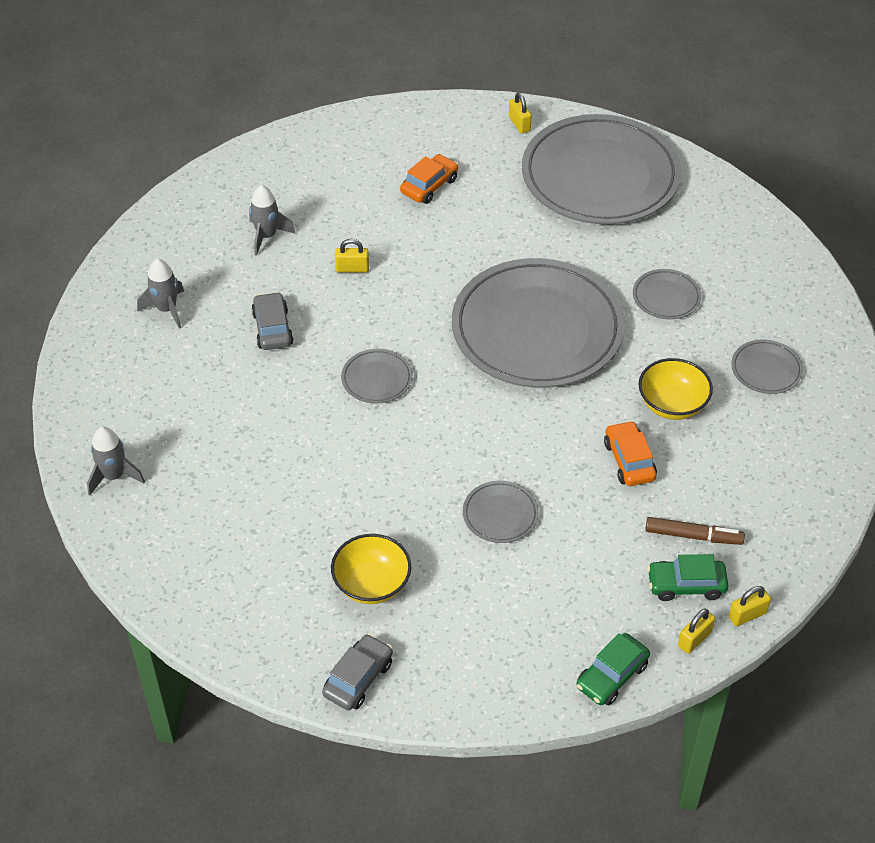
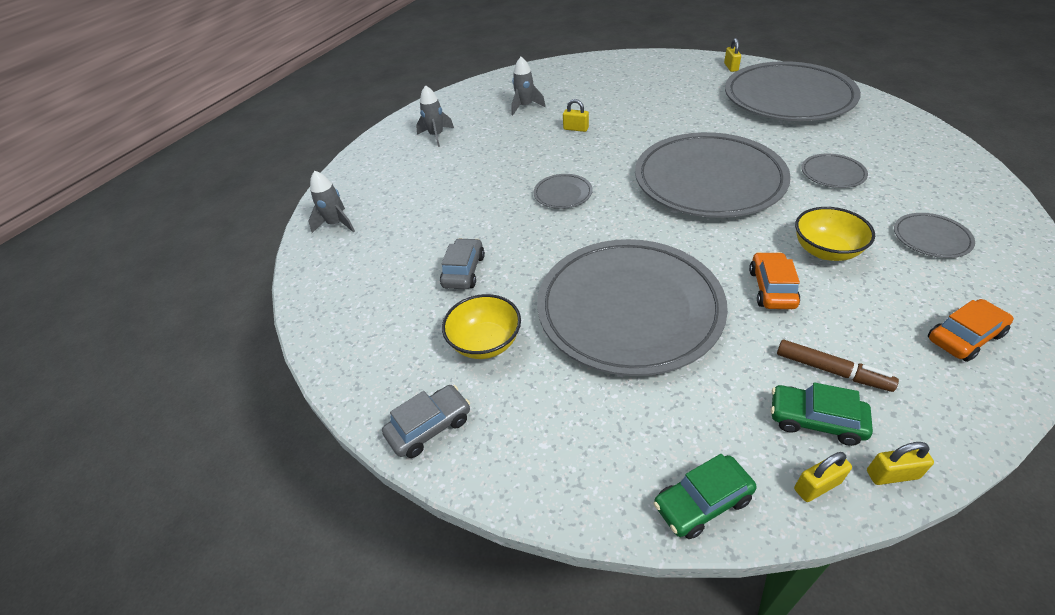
camera: 25 degrees right, 5 degrees down
(272, 328) = (501, 154): grey car -> grey car (464, 271)
(429, 186) = (652, 92): orange car -> orange car (964, 337)
(500, 514) = (629, 309): grey plate -> grey plate, size x2.48

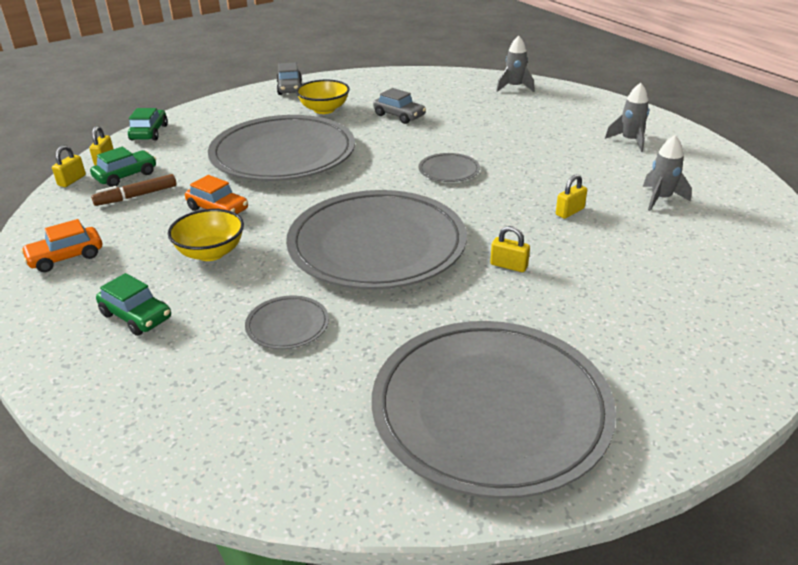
camera: 115 degrees right, 10 degrees down
(731, 67) = (660, 418): yellow padlock -> yellow padlock (509, 265)
(931, 238) = (136, 316): grey plate -> green car
(964, 337) = (66, 257): orange car -> orange car turned 60 degrees clockwise

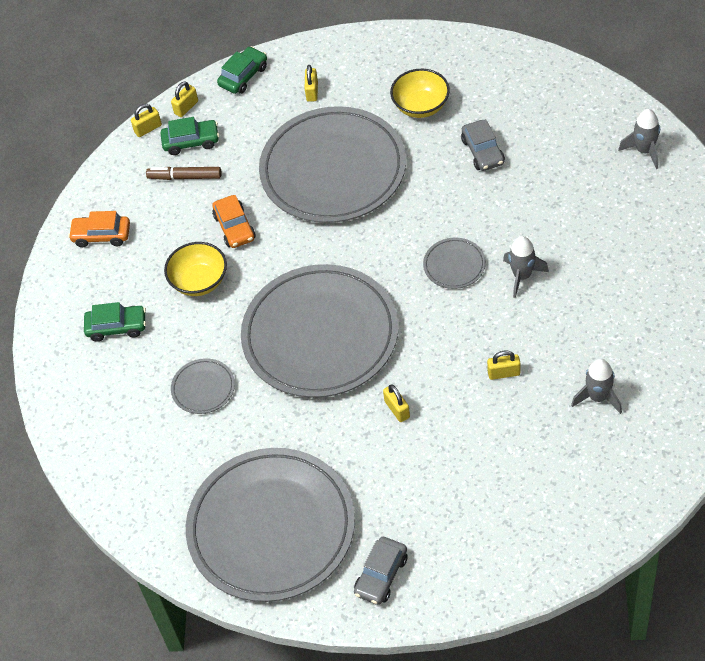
camera: 40 degrees right, 20 degrees up
(136, 316) = (117, 327): green car -> green car turned 75 degrees counterclockwise
(222, 125) = (312, 91): none -> yellow padlock
(290, 88) = (416, 47): grey car -> grey car (381, 575)
(630, 141) = (663, 302): grey rocket -> grey rocket (522, 276)

